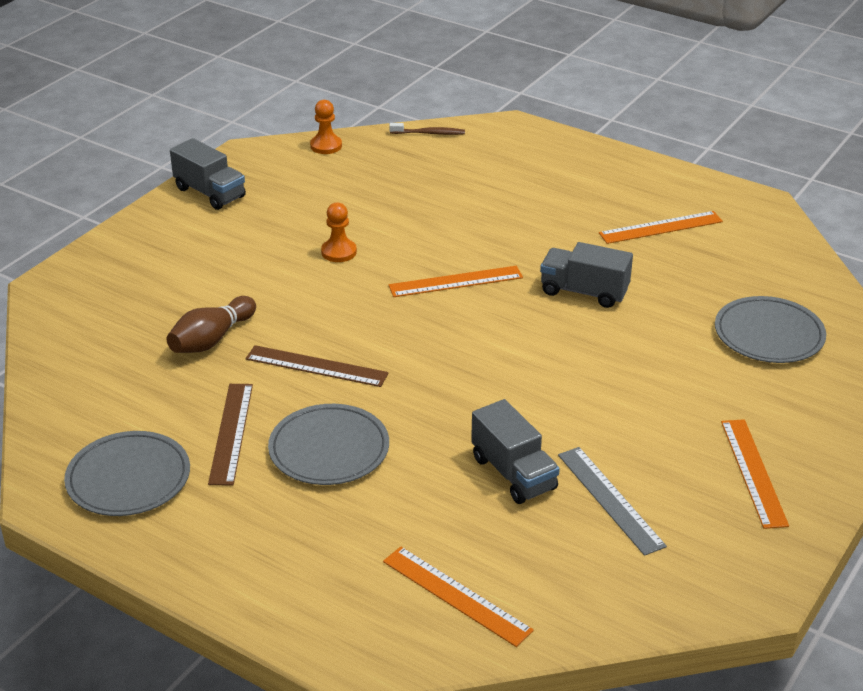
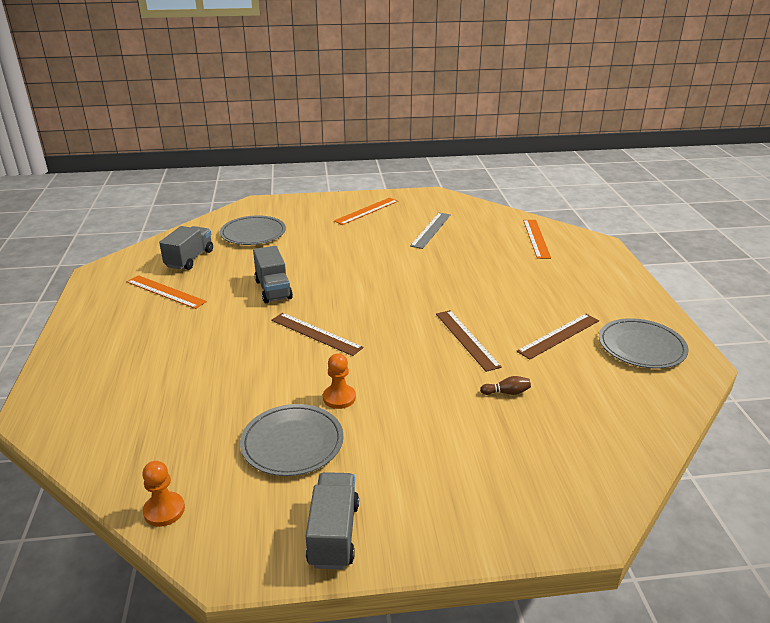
camera: 130 degrees left, 5 degrees down
(211, 339) = (507, 393): brown bowling pin -> brown bowling pin, size x0.52
(329, 449) = (517, 302): grey plate -> grey plate (292, 443)
(429, 133) = (85, 454): brown toothbrush -> none
(455, 281) = (316, 334): orange ruler -> brown ruler
(513, 473) = (451, 253): grey truck -> grey truck (189, 259)

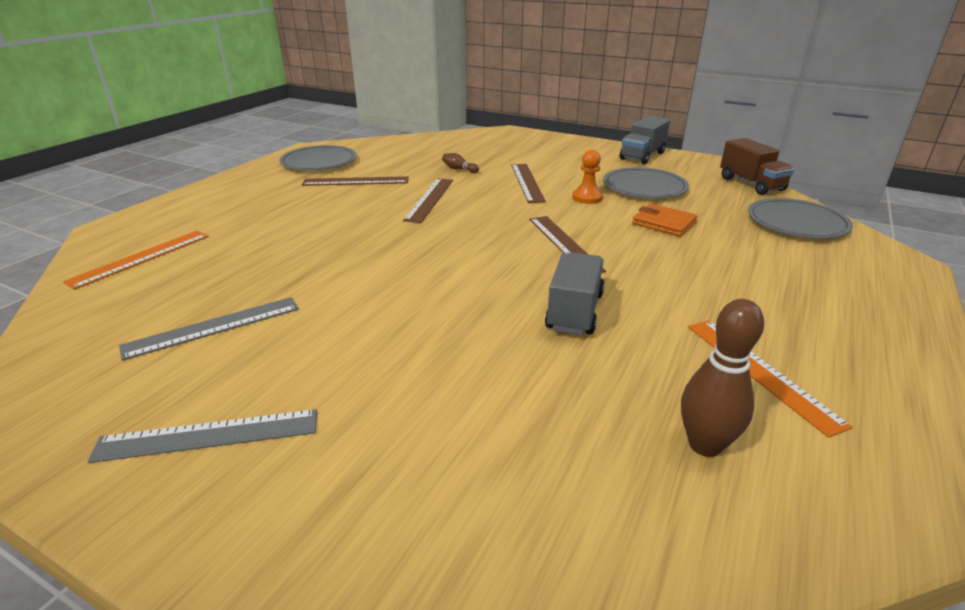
camera: 145 degrees left, 0 degrees up
(164, 510) = (751, 184): orange pawn -> brown truck
(189, 259) = (705, 445): grey truck -> brown bowling pin
(249, 387) = (663, 223): none -> orange wallet
(253, 233) = (521, 475): grey plate -> grey plate (797, 223)
(366, 211) = (208, 436): orange ruler -> grey ruler
(417, 399) = (527, 182): none -> brown ruler

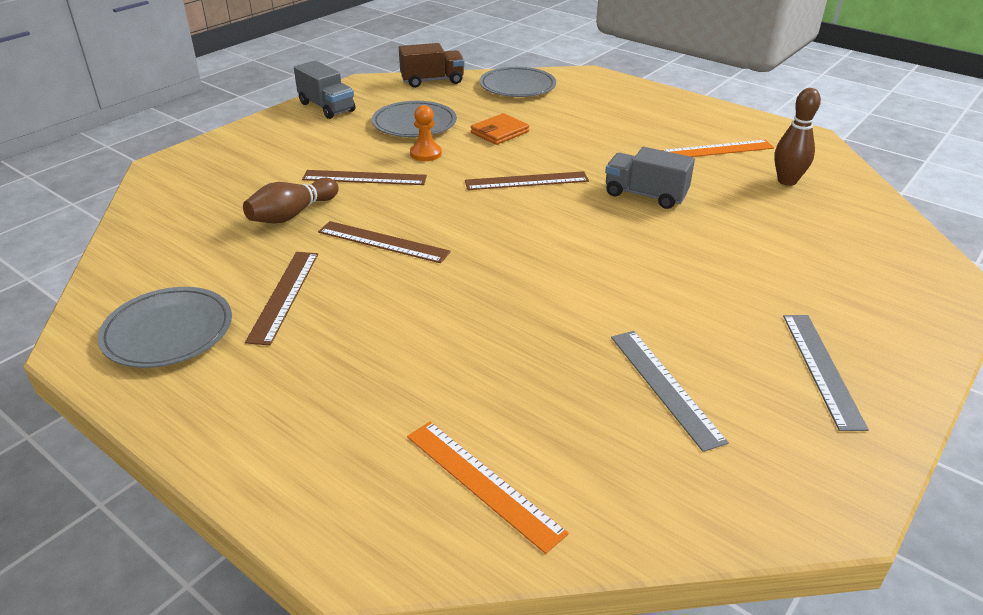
camera: 80 degrees left, 5 degrees up
(459, 169) = (292, 214): brown bowling pin -> brown bowling pin, size x1.91

